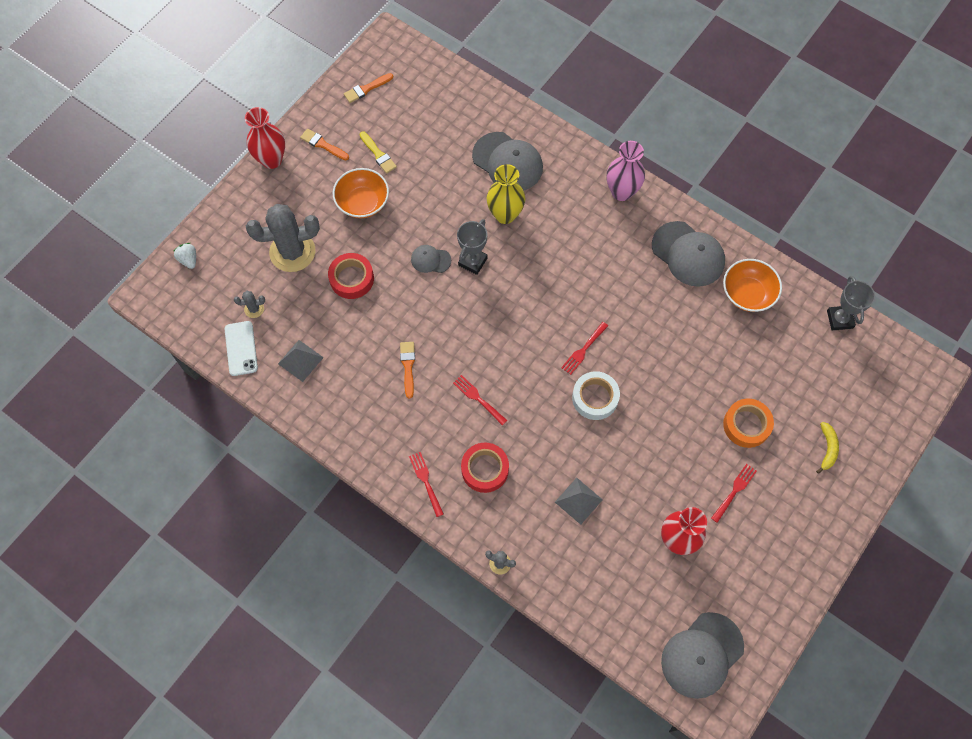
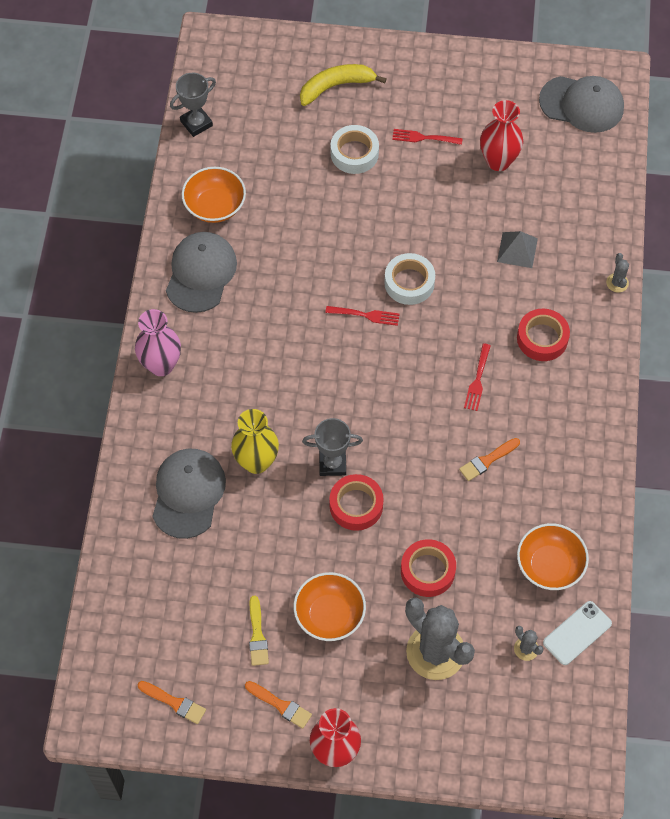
camera: 120 degrees left, 5 degrees down
(188, 259) = (516, 759): white strawberry -> none
(300, 360) = (549, 565): grey pyramid -> orange bowl
(323, 144) = (280, 705): orange brush -> orange brush turned 60 degrees counterclockwise
(378, 154) = (257, 635): yellow brush -> yellow brush turned 150 degrees clockwise
(426, 481) = (588, 381): red fork -> none
(430, 260) = (356, 505): grey cap -> red tape
(746, 425) = (354, 153): orange tape -> white tape
(827, 448) = (336, 86): yellow banana -> yellow banana, size x1.65

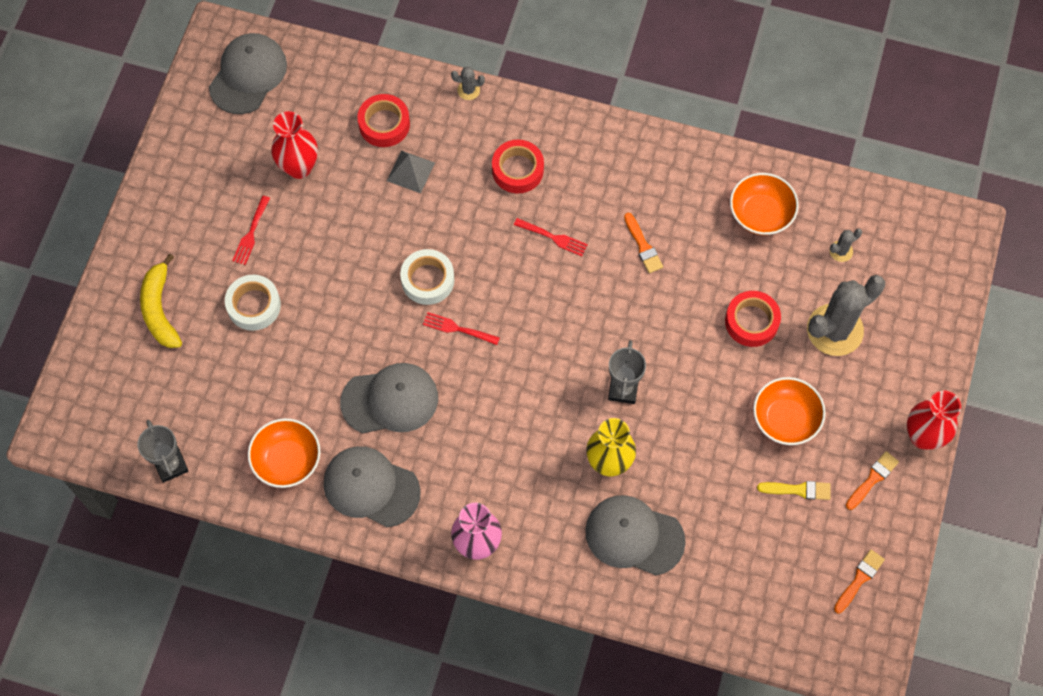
camera: 80 degrees left, 5 degrees up
(285, 273) = (390, 400): none -> grey cap
(356, 505) = (672, 375): red tape -> red tape (384, 124)
(366, 315) = (458, 329): red fork -> red fork turned 90 degrees counterclockwise
(577, 633) = (830, 205): white phone -> none

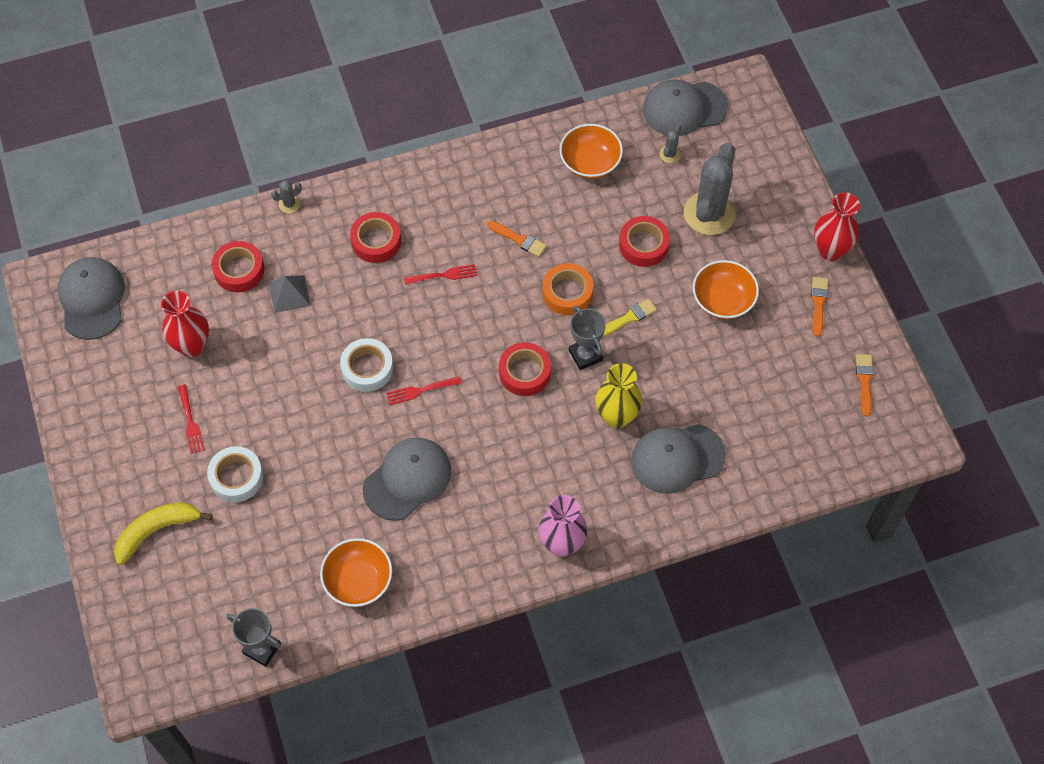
camera: 35 degrees left, 5 degrees down
(160, 309) = (157, 530): yellow banana -> yellow banana turned 105 degrees clockwise
(371, 487) = (443, 556): grey cap -> grey cap (684, 108)
(558, 371) = (524, 372): none -> red tape
(649, 322) = (567, 293): none -> orange tape
(798, 490) = (771, 345): yellow brush -> yellow brush (629, 318)

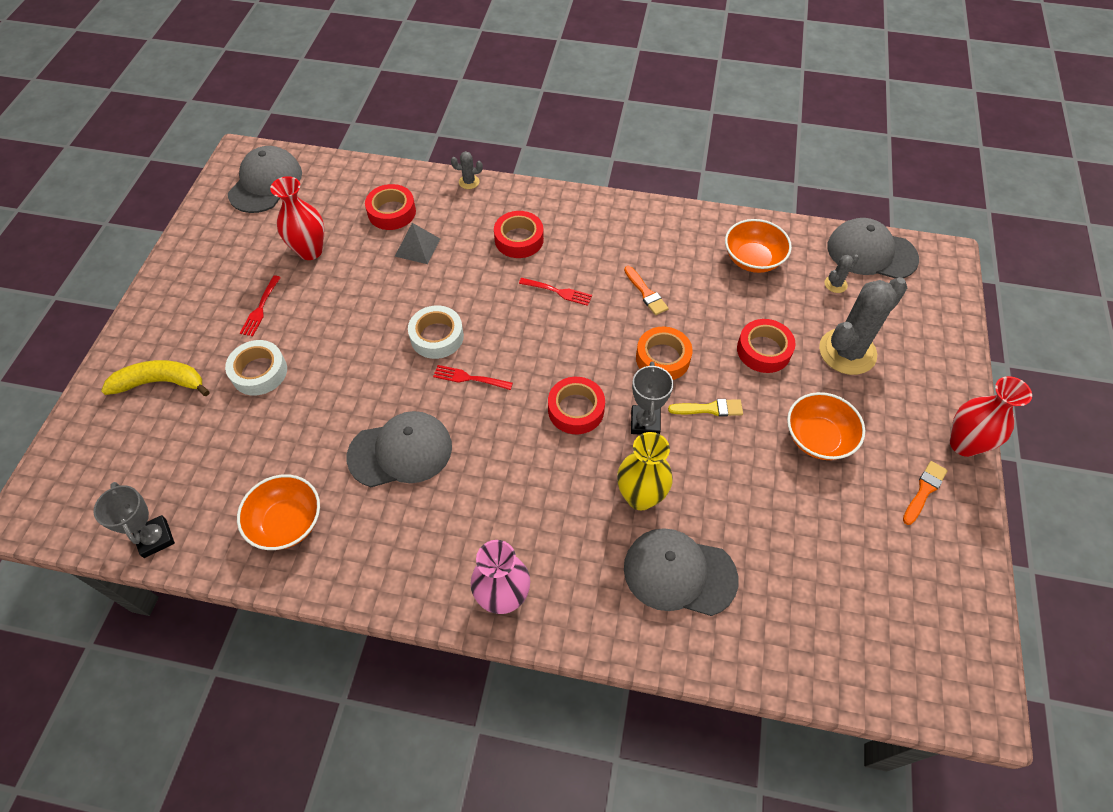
camera: 30 degrees right, 5 degrees down
(864, 381) = (940, 600): orange brush -> none

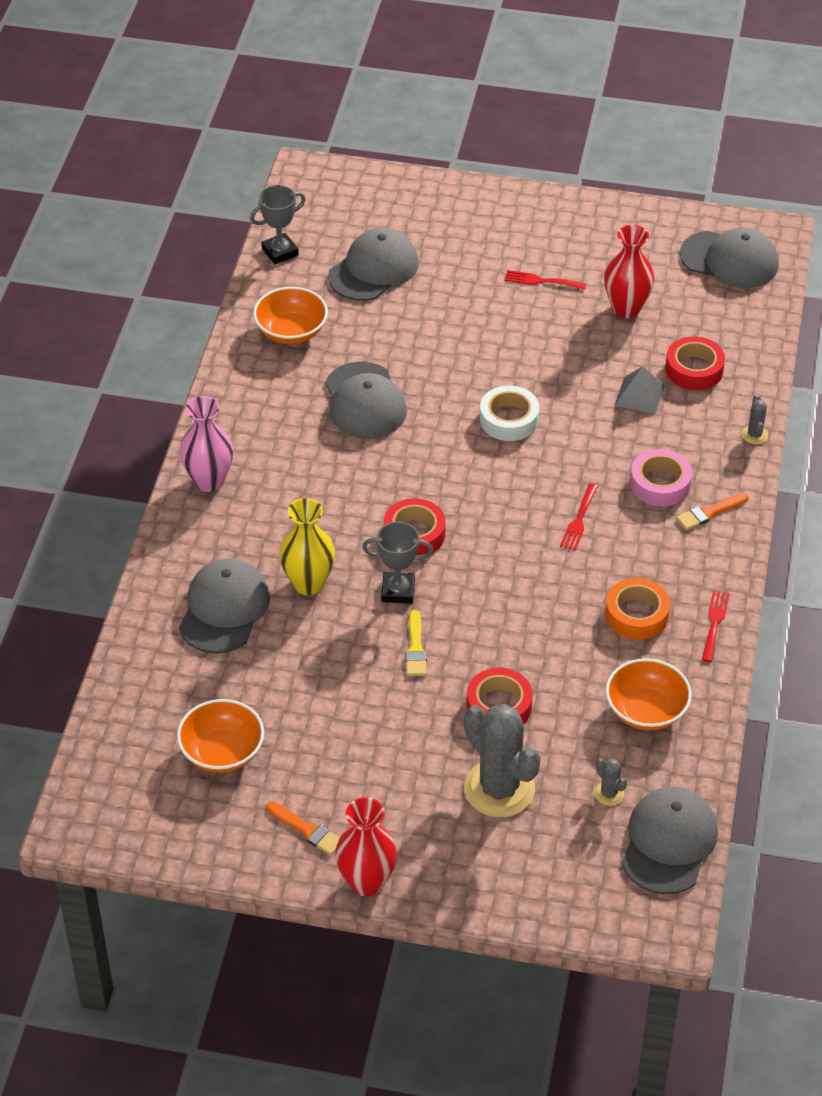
camera: 90 degrees right, 10 degrees down
(161, 383) = (445, 226): yellow banana -> none
(208, 445) = (373, 269): none -> grey cap
(259, 372) = (459, 291): white tape -> none
(469, 378) = (454, 448): red fork -> red fork (714, 623)
(519, 239) = (660, 484): red tape -> pink tape
(646, 293) = (582, 600): orange brush -> orange brush (709, 512)
(662, 358) = (484, 611): orange tape -> orange tape (636, 615)
(818, 438) = (376, 742): orange bowl -> orange bowl (222, 752)

